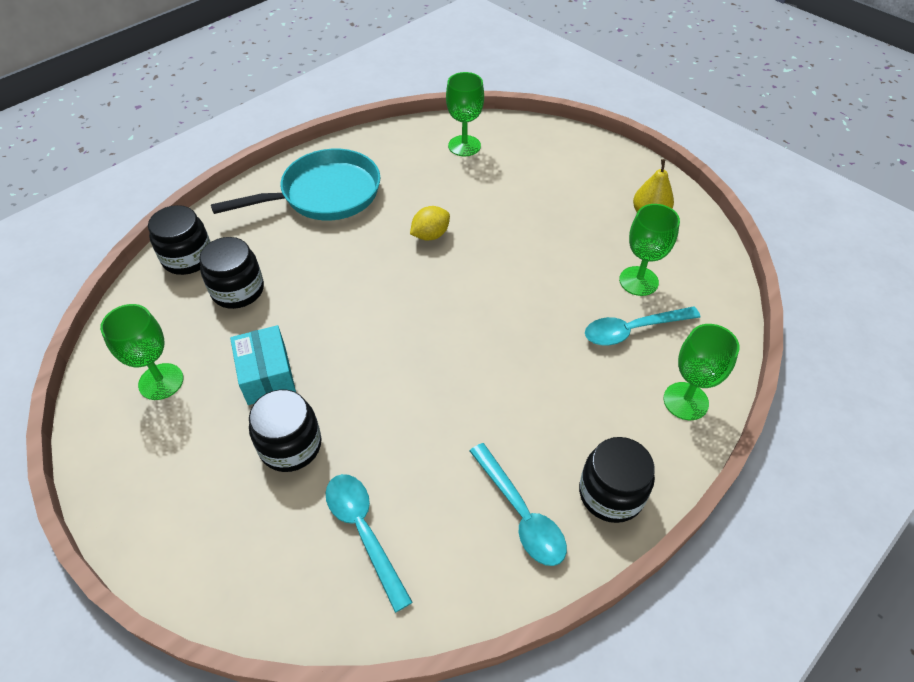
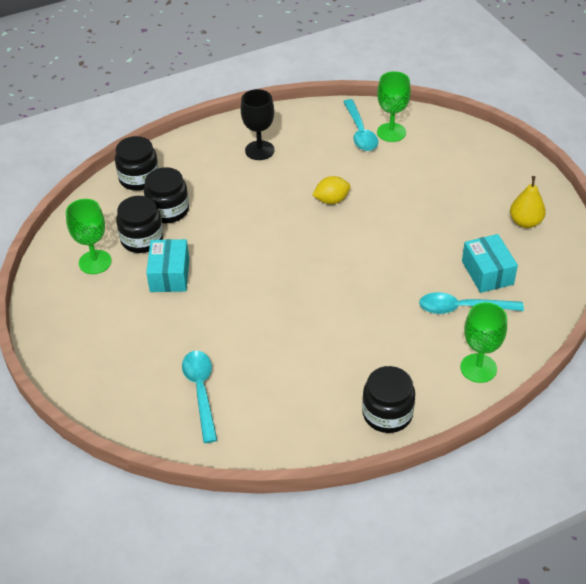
camera: 20 degrees right, 5 degrees down
(290, 445) = (170, 325): black jar -> black jar (142, 239)
(325, 194) = (259, 150): turquoise pan -> black goblet
(521, 514) = (315, 410): turquoise spoon -> turquoise spoon (360, 132)
(638, 281) = (487, 273): green goblet -> turquoise box

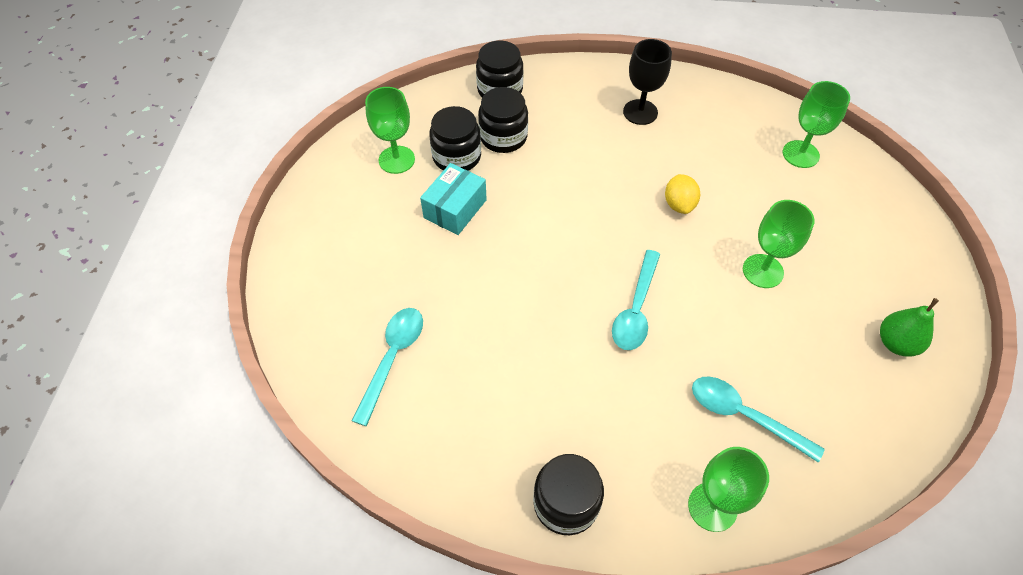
camera: 30 degrees right, 10 degrees up
(331, 200) = (679, 204): yellow lemon -> yellow lemon turned 75 degrees clockwise
(360, 132) = (764, 139): turquoise spoon -> turquoise spoon (635, 310)
(416, 217) = (762, 271): none -> green goblet
(487, 273) = (804, 385): turquoise box -> none
(525, 222) = (896, 343): yellow pear -> green pear

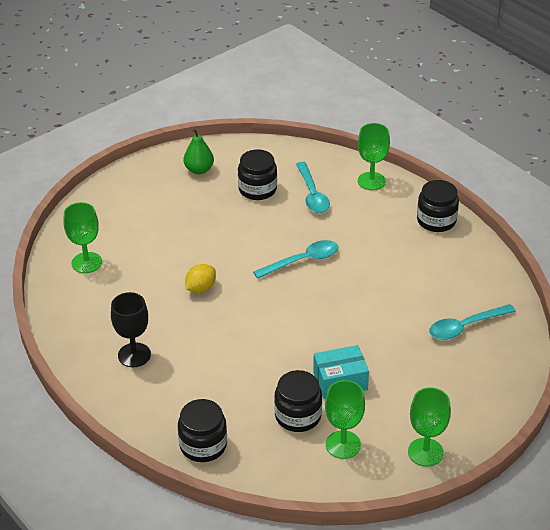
camera: 135 degrees left, 15 degrees down
(503, 137) = (248, 406): black jar -> black jar (257, 189)
(762, 271) = (210, 231): green goblet -> green goblet (425, 452)

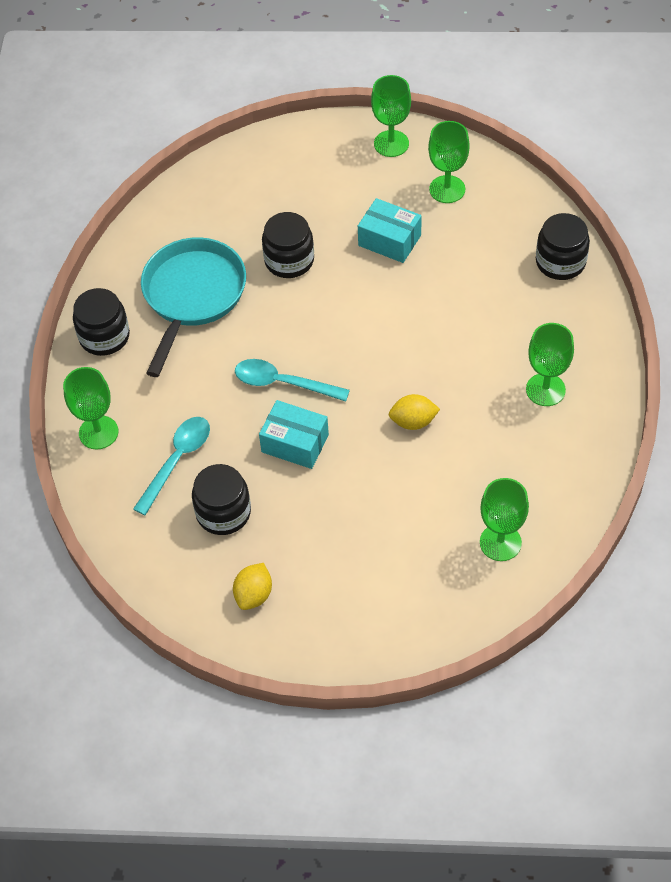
camera: 135 degrees left, 15 degrees up
(134, 355) = (545, 390): black goblet -> green goblet
(199, 170) = (254, 595): green pear -> yellow lemon
(258, 238) = (295, 443): none -> turquoise box
(298, 416) = (457, 235): black jar -> black jar (289, 260)
(418, 270) = (192, 296): none -> turquoise pan
(465, 327) = (228, 216): turquoise spoon -> none

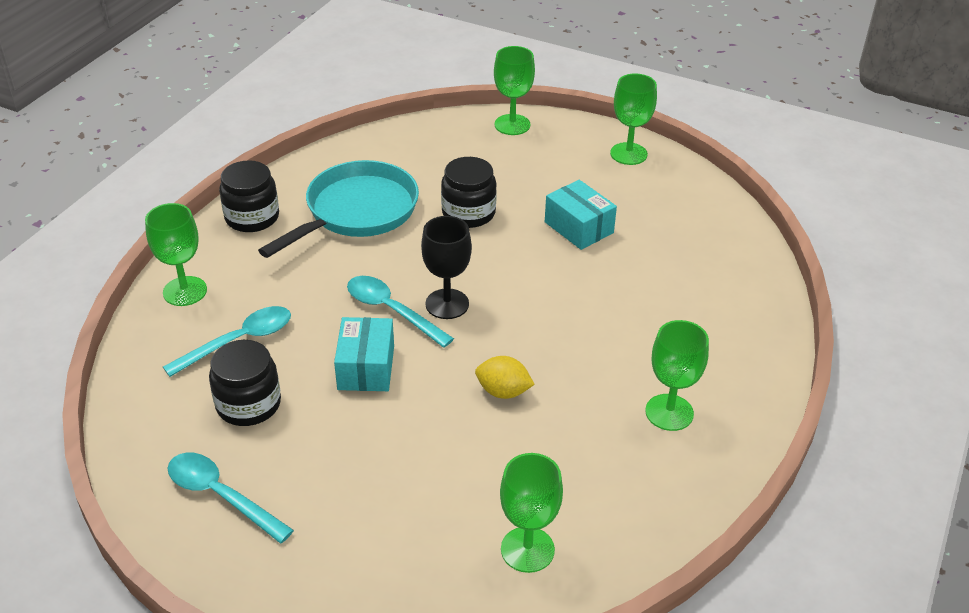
camera: 20 degrees right, 15 degrees down
(254, 595) = (220, 495): yellow lemon -> turquoise spoon
(295, 443) = (366, 367): turquoise box -> turquoise box turned 45 degrees clockwise
(324, 359) = (447, 304): none -> black goblet
(447, 189) = (663, 204): green goblet -> green goblet (512, 125)
(560, 262) = (750, 301): black jar -> none

